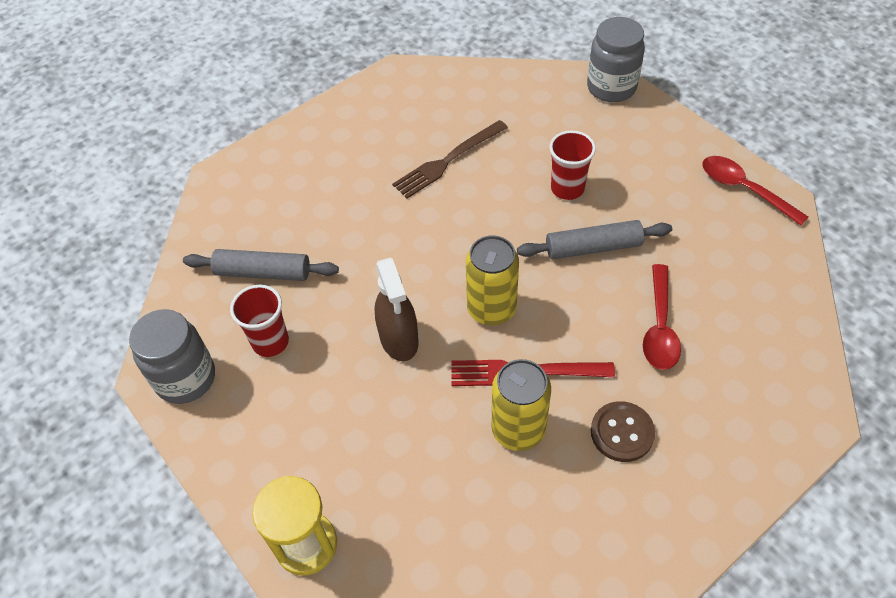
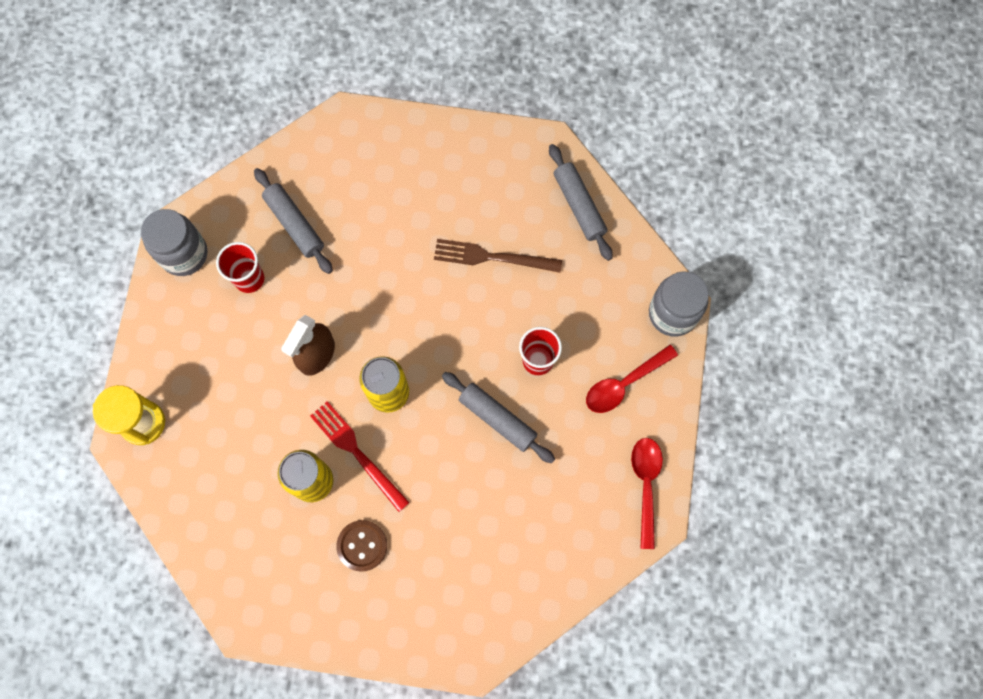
camera: 45 degrees right, 20 degrees up
(465, 85) = (579, 205): none -> grey rolling pin
(660, 327) = (465, 512): red spoon -> red spoon (624, 384)

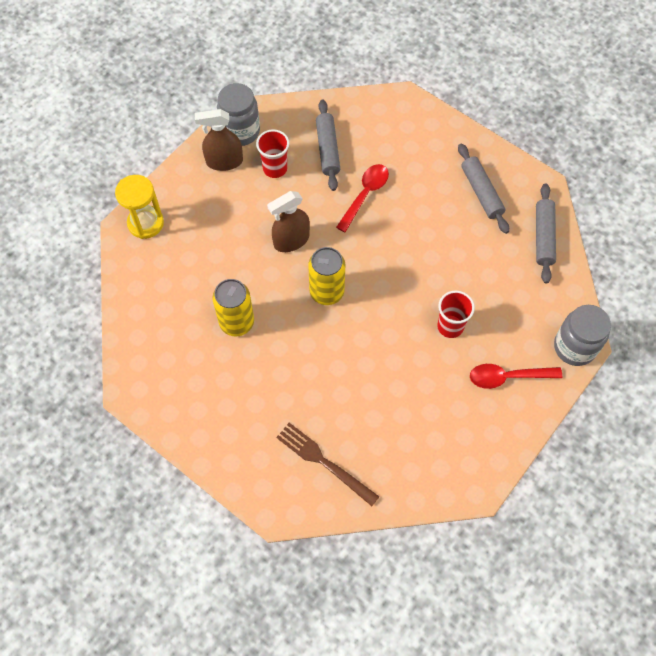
camera: 30 degrees right, 10 degrees down
(187, 301) = (224, 161): none -> brown spray bottle
(357, 452) = (279, 320): red fork -> none
(362, 545) = (244, 385): brown button -> none
(492, 257) = (457, 239): brown fork -> brown fork (324, 462)
(497, 419) = (396, 351): grey rolling pin -> grey rolling pin (481, 192)
(645, 485) = (483, 458): red spoon -> red spoon (365, 194)

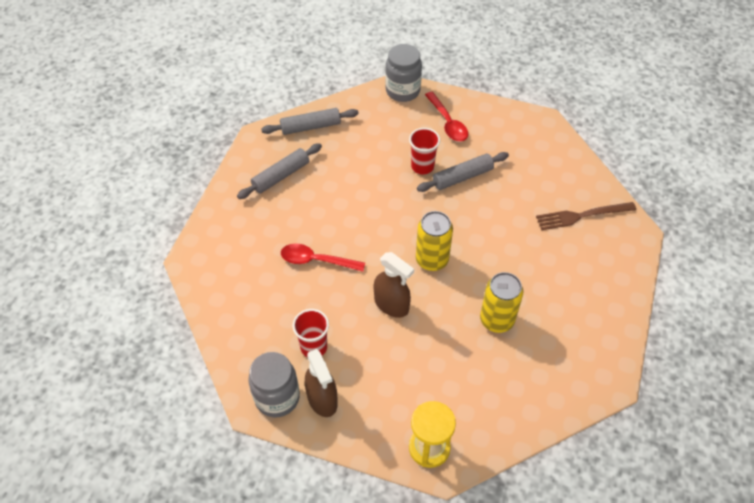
camera: 110 degrees left, 10 degrees down
(324, 462) = (582, 216): brown fork -> brown fork turned 60 degrees clockwise
(327, 149) = (273, 307): grey rolling pin -> grey rolling pin (462, 177)

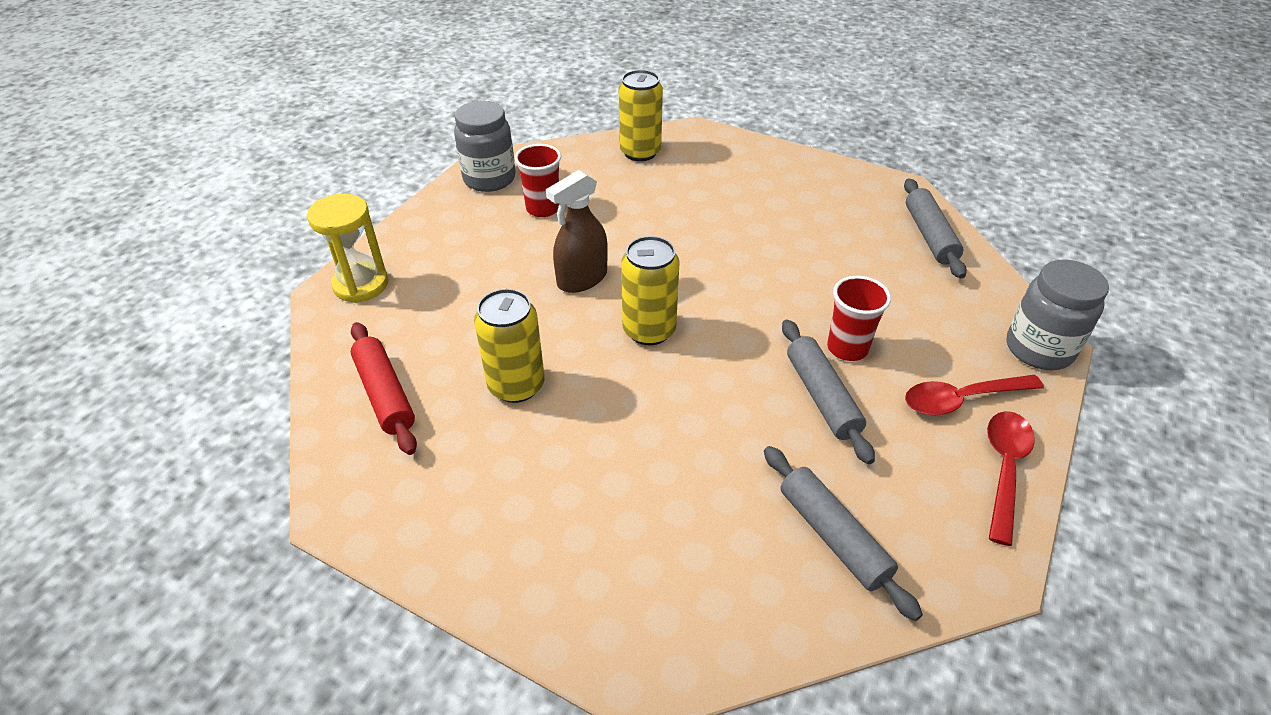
camera: 100 degrees right, 10 degrees down
(225, 294) = (640, 152): none -> yellow can
(281, 176) = (827, 202): grey rolling pin -> grey rolling pin (833, 536)
(316, 260) = (673, 221): red spoon -> red spoon (1004, 469)
(322, 399) = (471, 209): brown spray bottle -> none
(525, 390) = (385, 394): none -> red rolling pin
(582, 216) = (708, 569): brown fork -> none

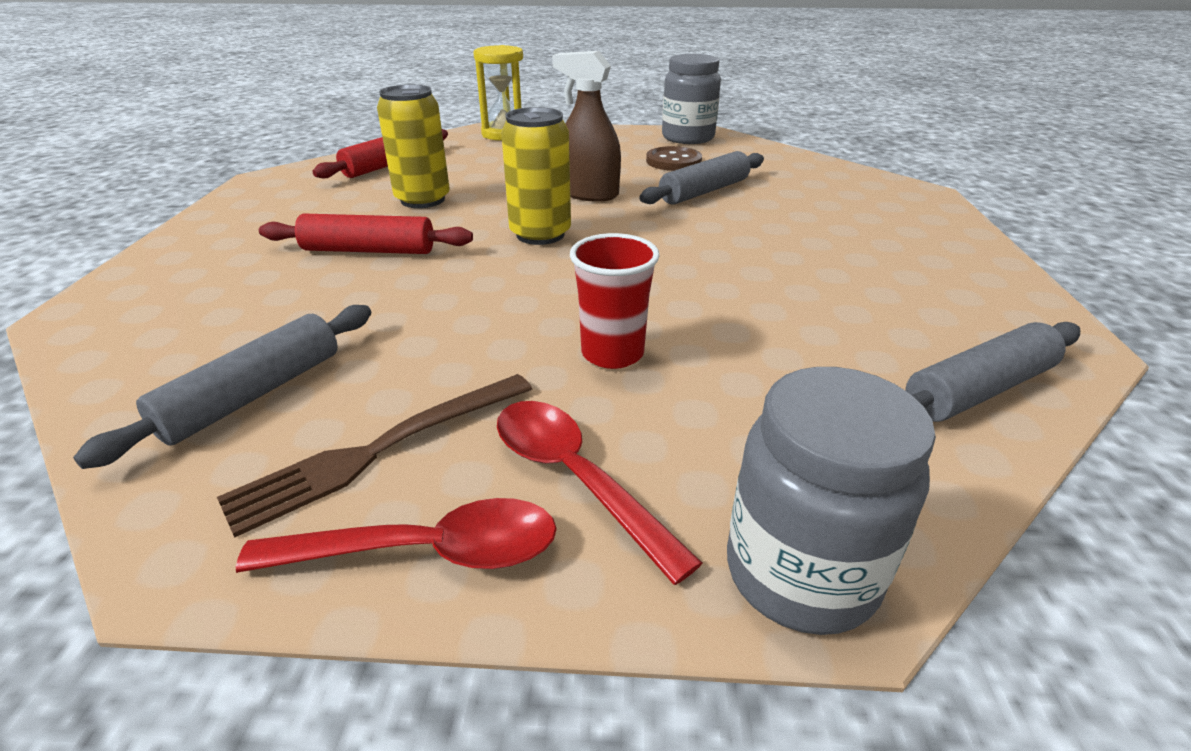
camera: 65 degrees right, 10 degrees down
(543, 208) = (673, 161): red cup -> brown button
(616, 442) = (369, 250): none -> red rolling pin
(640, 152) = (830, 177): yellow can -> none
(821, 397) = (501, 349): grey rolling pin -> grey rolling pin (704, 191)
(916, 476) = (379, 450): none -> brown fork

